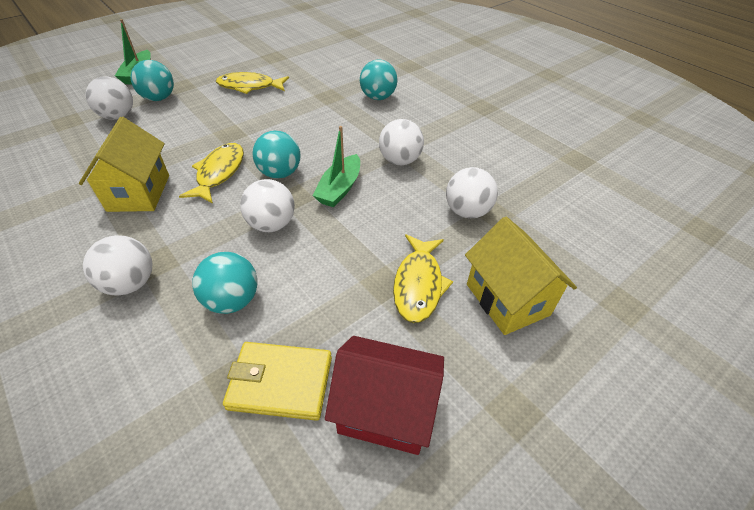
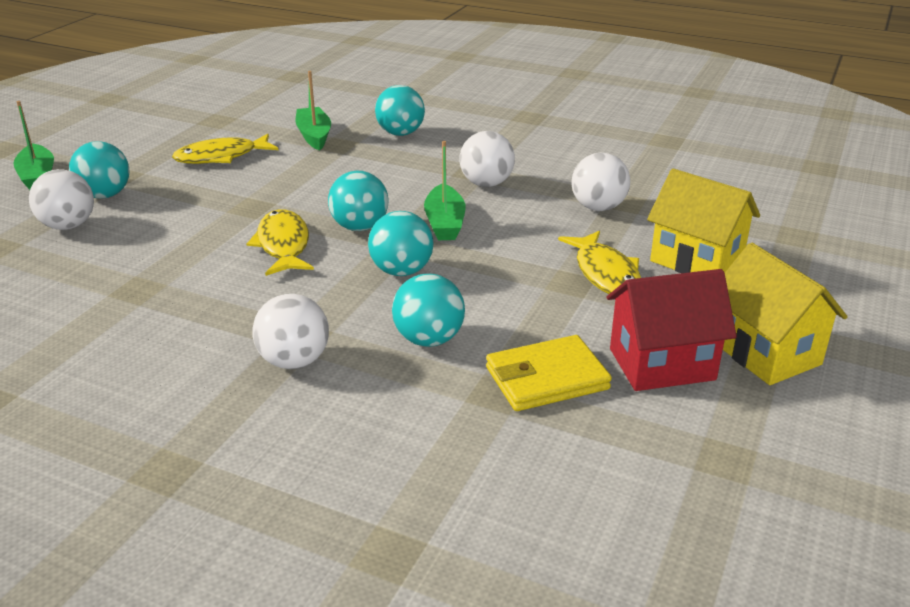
camera: 25 degrees left, 15 degrees down
(139, 193) = (201, 288): yellow house -> yellow house (765, 352)
(272, 224) = (401, 271): white ball -> turquoise ball
(320, 84) = (314, 136): none -> green boat

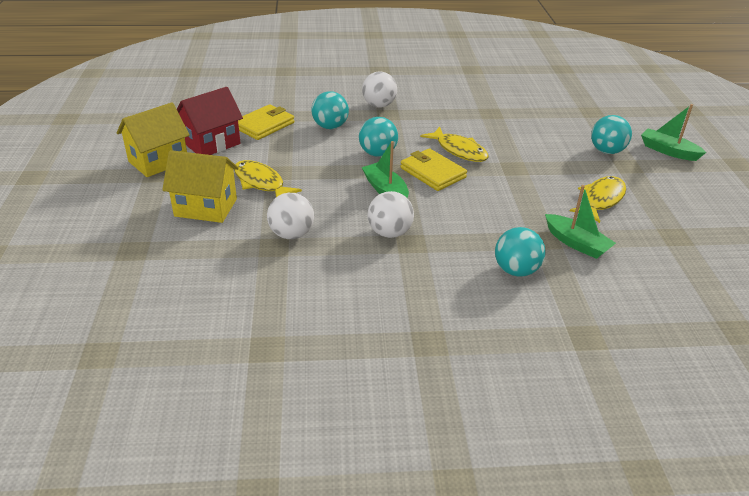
camera: 150 degrees right, 5 degrees up
(68, 226) = (584, 130): white ball -> none
(360, 227) = (433, 173): turquoise ball -> yellow wallet
(765, 352) = (158, 161): yellow house -> yellow house turned 75 degrees counterclockwise

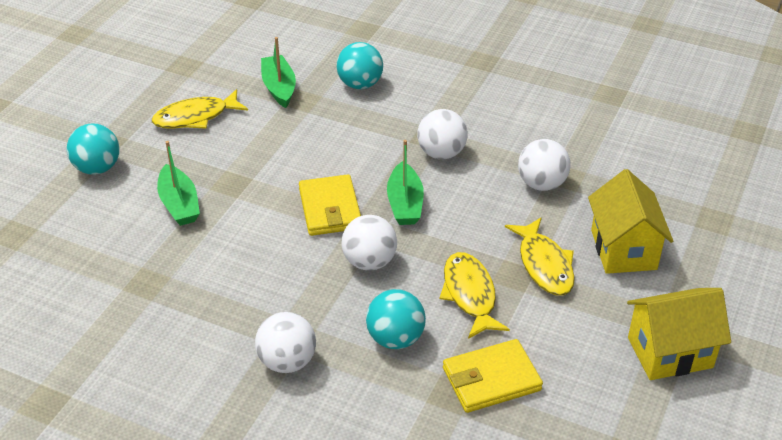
camera: 150 degrees left, 5 degrees up
(206, 207) = (623, 249): yellow house -> yellow house turned 45 degrees clockwise
(212, 143) = (584, 364): red house -> none
(377, 153) = (369, 262): turquoise ball -> white ball
(459, 150) = (265, 230): yellow fish -> yellow fish (470, 294)
(668, 151) = (31, 144): green boat -> green boat (179, 204)

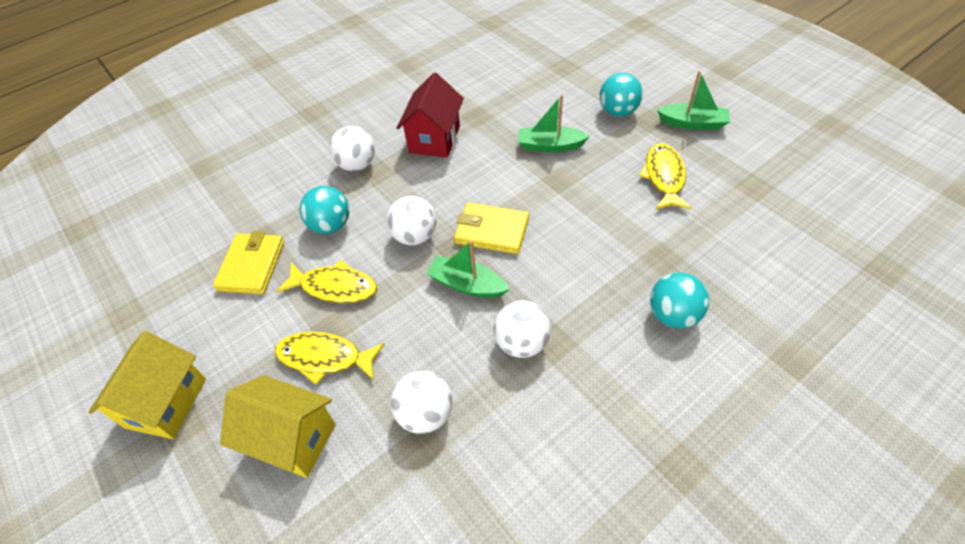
camera: 120 degrees right, 10 degrees up
(207, 306) = (434, 139): none -> red house
(279, 88) = (691, 246): green boat -> green boat (693, 123)

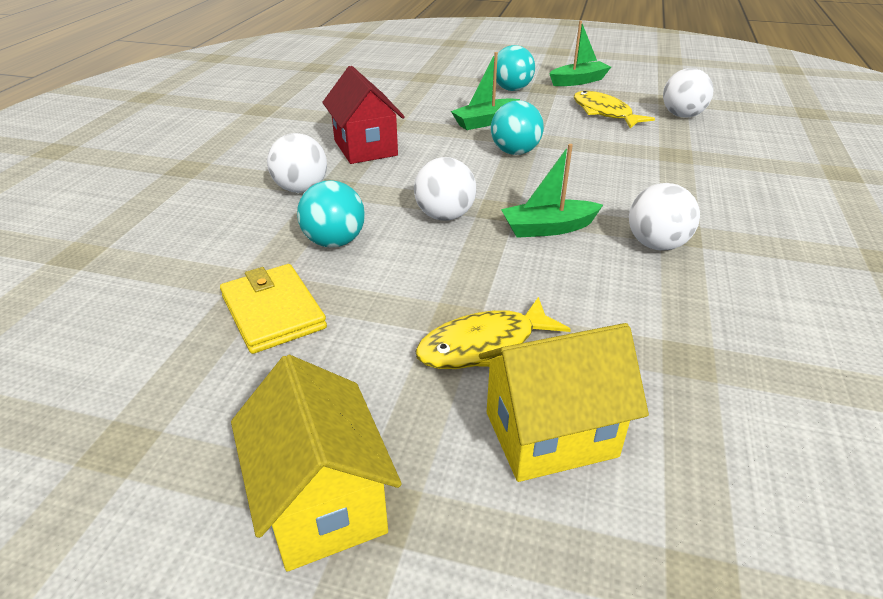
camera: 40 degrees left, 15 degrees down
(334, 287) = (411, 286): yellow fish -> none
(425, 414) = (654, 334): white ball -> white ball (682, 115)
(492, 231) = (515, 186): yellow wallet -> none
(673, 315) = (735, 181): turquoise ball -> turquoise ball (515, 152)

